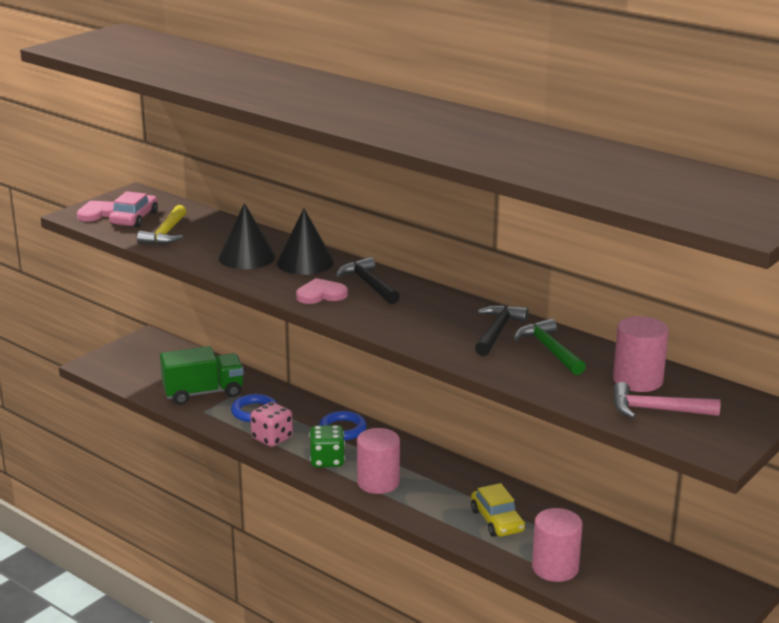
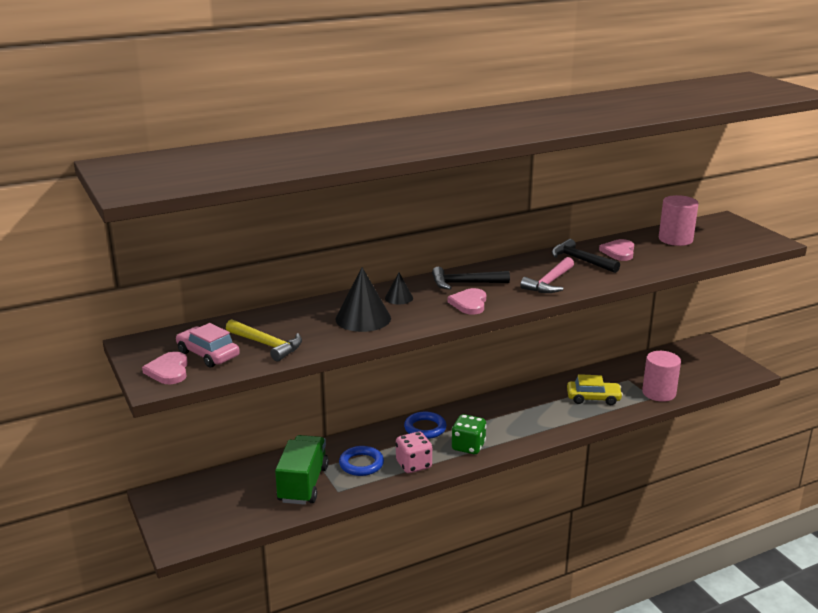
camera: 65 degrees left, 0 degrees up
(305, 262) = (399, 298): black cone -> black cone, size x0.53
(378, 482) = (515, 432): pink cylinder -> none
(549, 350) = (619, 252): green hammer -> pink heart
(656, 410) = (717, 244): pink hammer -> pink hammer (549, 283)

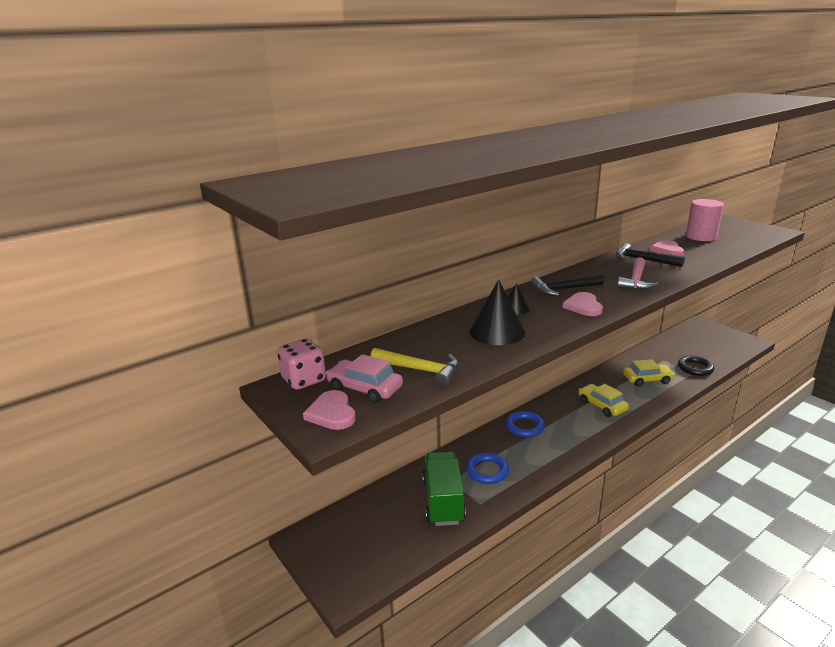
camera: 10 degrees left, 0 degrees up
(413, 465) = (535, 464): pink dice -> pink dice (304, 380)
(468, 446) = (572, 439): green dice -> none
(522, 418) = (602, 405): none -> yellow car
(659, 393) = (695, 368): pink cylinder -> black ring

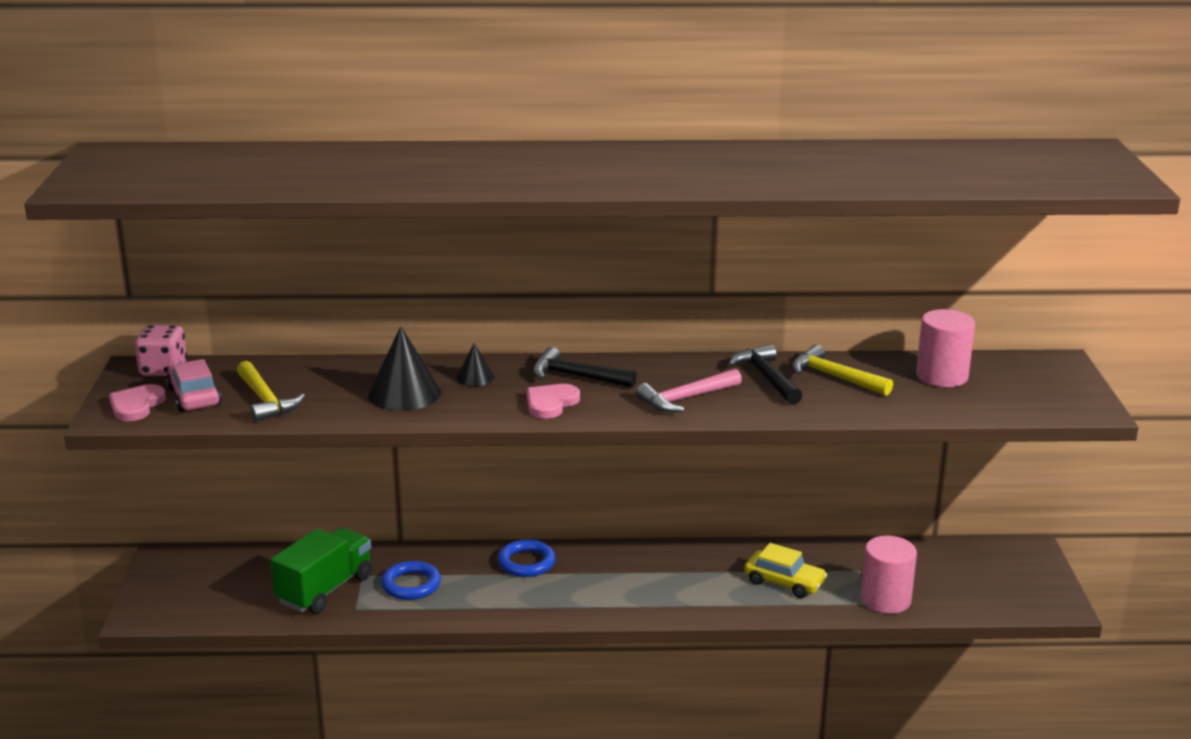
camera: 35 degrees right, 0 degrees up
(602, 405) = (661, 583): yellow car -> none
(667, 250) = (835, 377): pink heart -> yellow hammer
(695, 368) = (885, 599): black ring -> pink cylinder

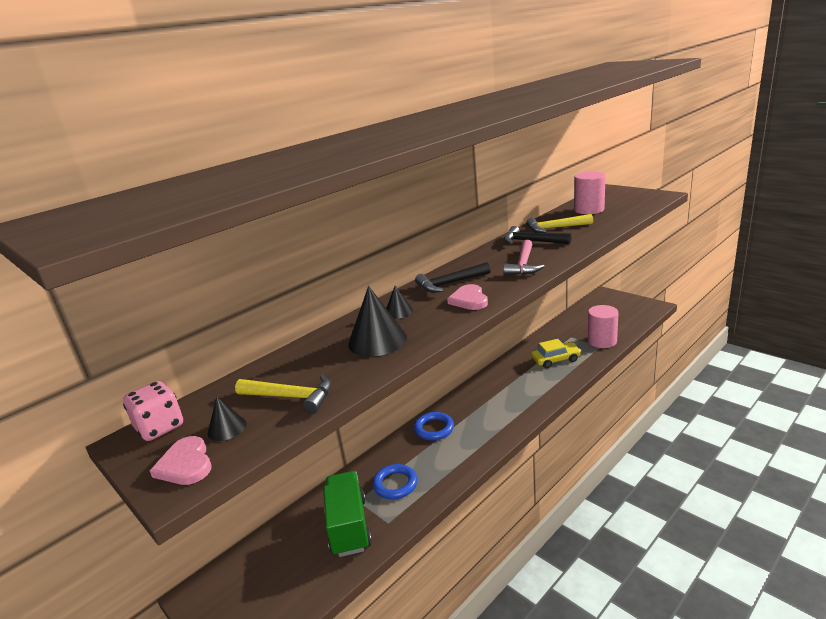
camera: 40 degrees left, 0 degrees up
(194, 396) = (227, 428): pink car -> black cone

